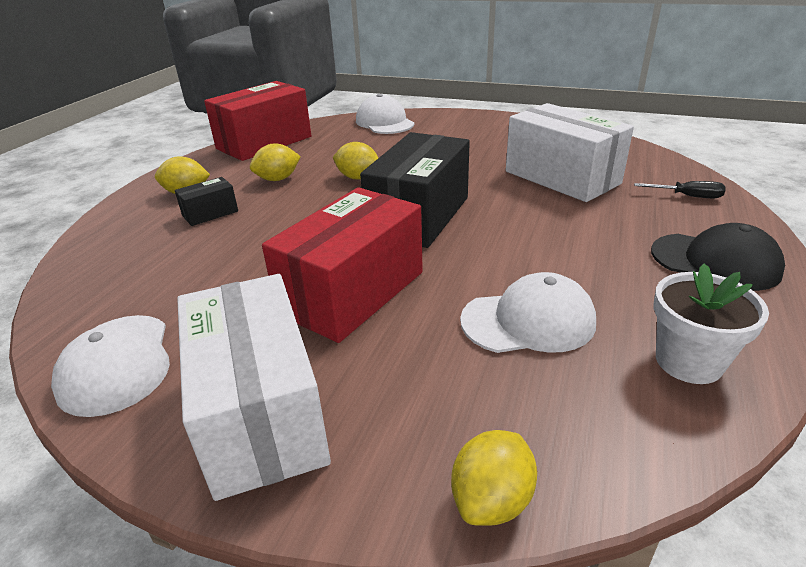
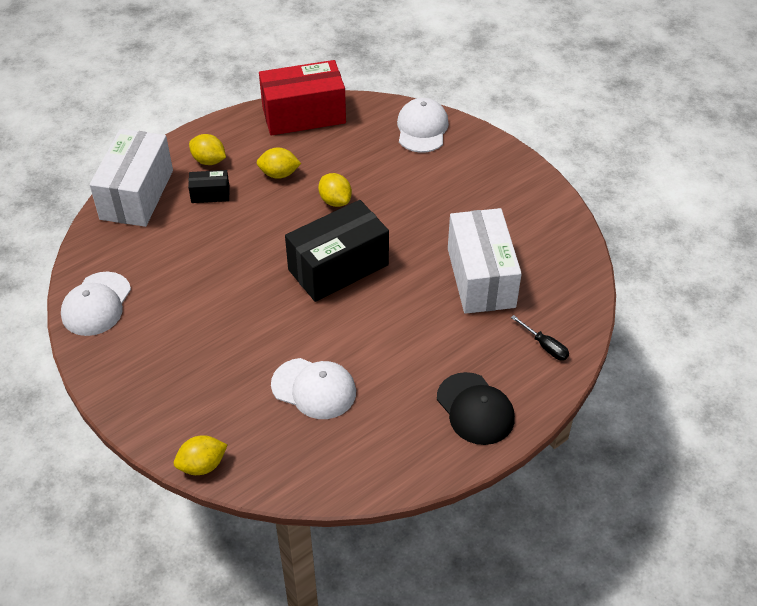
camera: 30 degrees right, 15 degrees up
(260, 413) = (142, 371): white box -> white box (137, 194)
(352, 292) = (241, 316): red box -> none
(688, 361) = (365, 457): white flower pot -> none

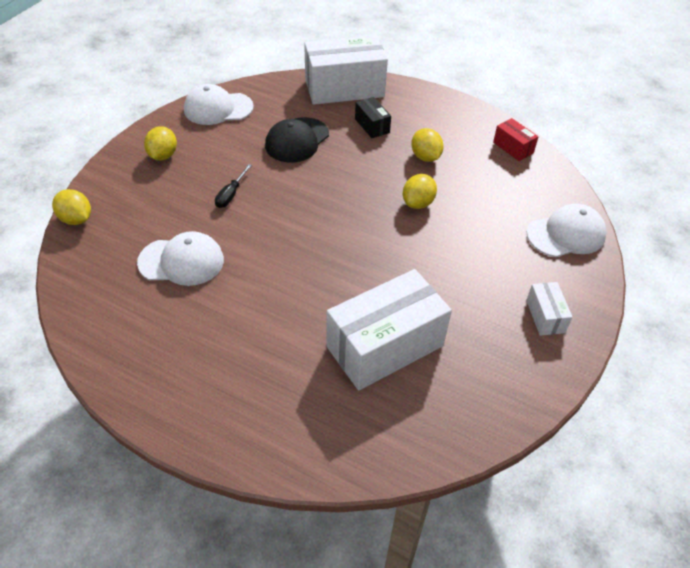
camera: 65 degrees right, 0 degrees up
(209, 161) = (410, 112): yellow lemon -> yellow lemon (163, 155)
(304, 115) = (513, 148): red box -> red box, size x0.46
(314, 388) = (181, 261): white cap -> white cap turned 90 degrees counterclockwise
(338, 267) = (335, 232): black box -> none
(475, 409) = (201, 393): black cap -> black cap (297, 140)
(496, 176) = (545, 316): none -> white box
(545, 346) = (315, 435): black screwdriver -> black screwdriver (231, 194)

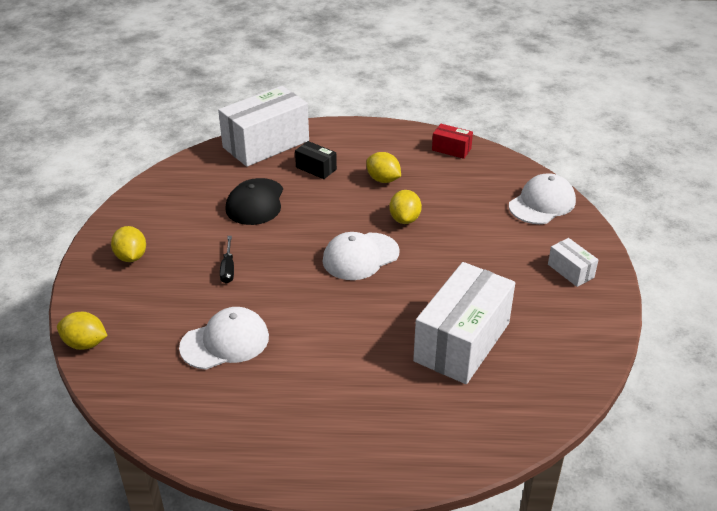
camera: 25 degrees left, 10 degrees down
(218, 108) = (154, 198): white cap -> white cap (360, 256)

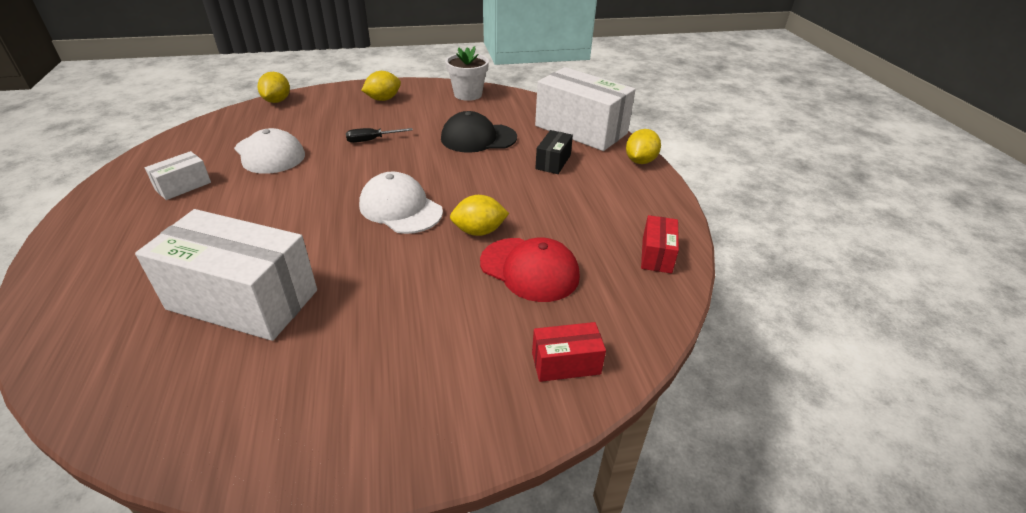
camera: 75 degrees right, 0 degrees up
(153, 197) = (468, 94): none -> white flower pot
(383, 180) = (554, 207): yellow lemon -> yellow lemon (640, 161)
(455, 203) = (529, 269): none -> red cap
(542, 203) = (566, 363): white cap -> red box
(570, 271) = (393, 409): white box -> white box (183, 186)

